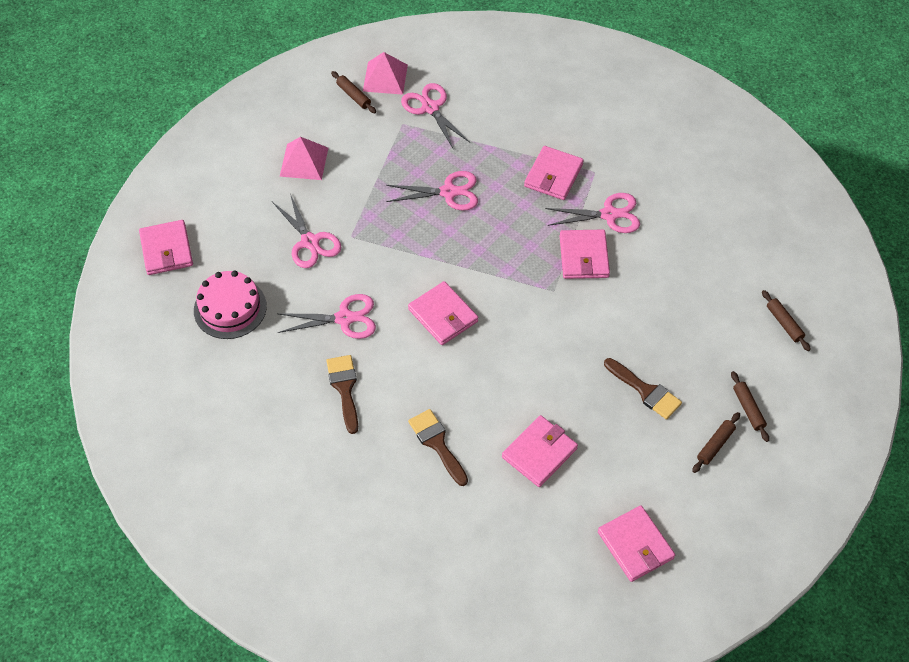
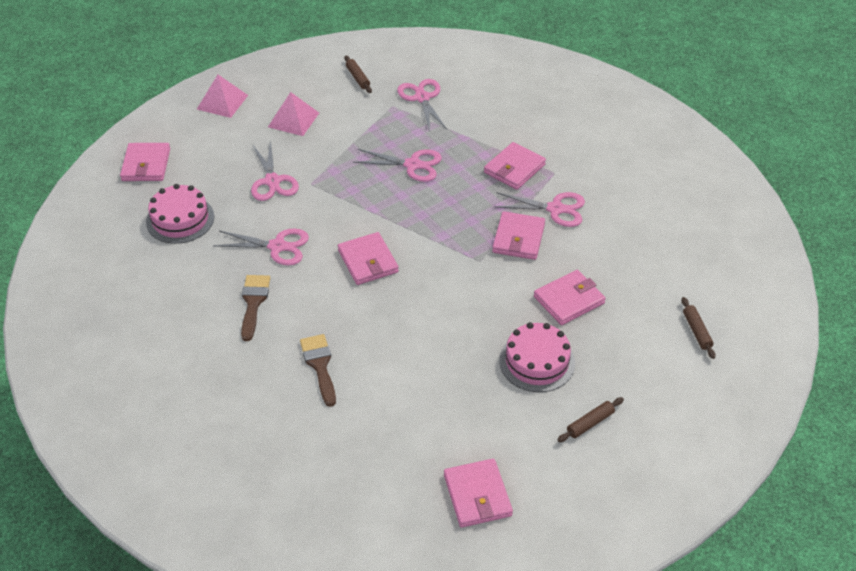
camera: 15 degrees right, 10 degrees down
(385, 78) = (391, 69): pink pyramid -> pink pyramid (222, 102)
(539, 453) = (413, 393): pink wallet -> pink wallet (569, 300)
(645, 391) = (537, 361): brown brush -> pink cake
(748, 409) = (635, 398): brown rolling pin -> none

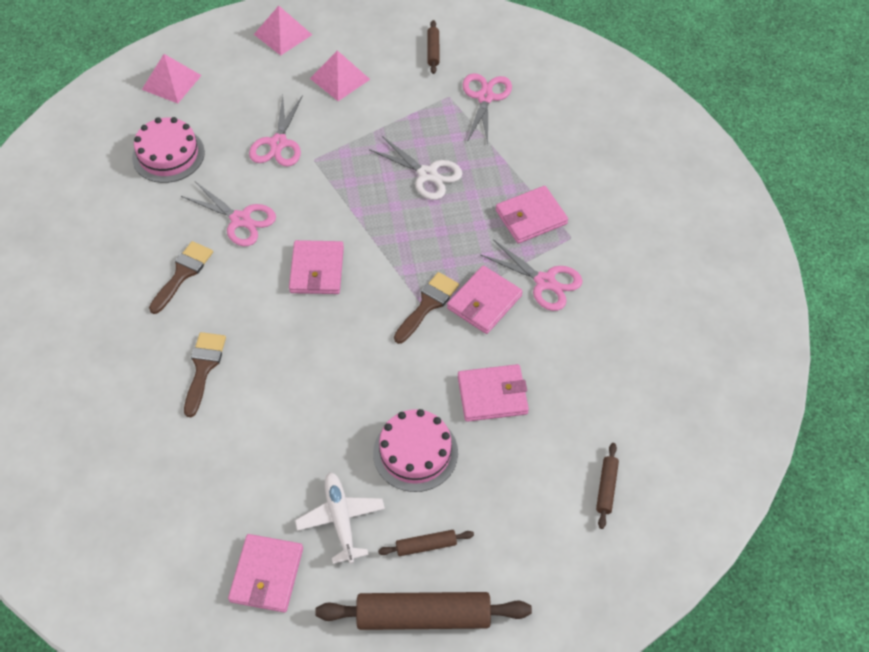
camera: 25 degrees right, 10 degrees up
(146, 165) = (171, 82): pink wallet -> pink pyramid
(413, 165) = (428, 174): pink scissors -> white scissors
(475, 255) = (427, 305): none -> brown brush
(510, 432) = (341, 520): none -> white plane
(622, 473) = (423, 616): none -> brown rolling pin

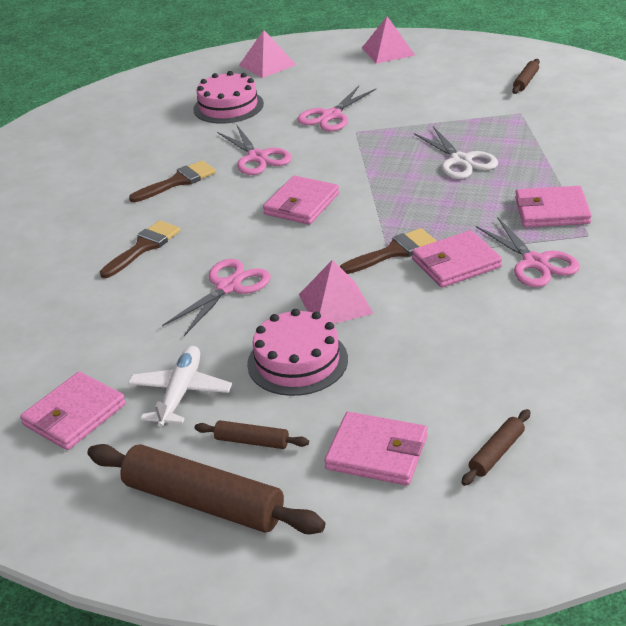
camera: 30 degrees right, 20 degrees down
(340, 79) = (420, 85): pink pyramid -> pink pyramid (335, 303)
(485, 97) = (559, 119): pink scissors -> pink scissors (228, 287)
(492, 395) = (414, 337): pink wallet -> pink wallet (377, 452)

